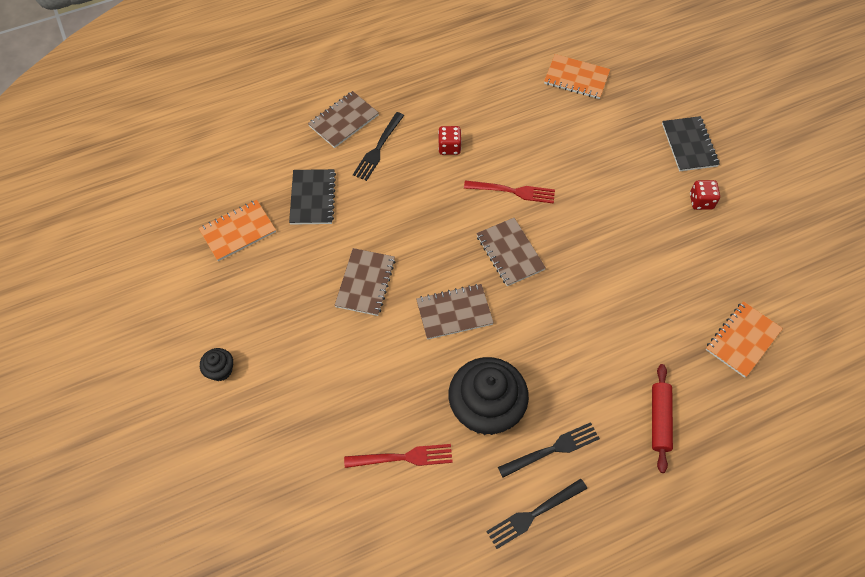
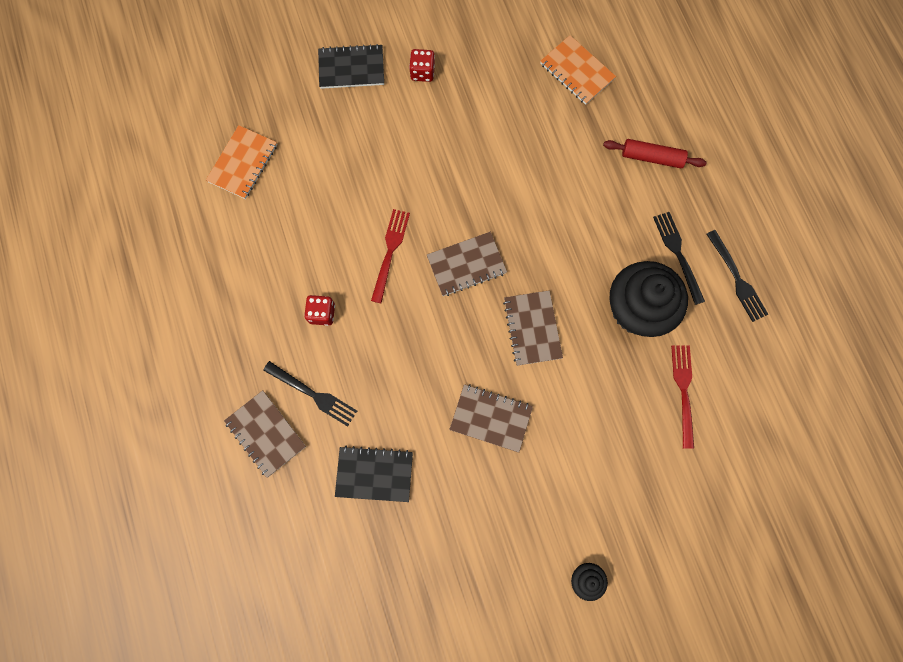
camera: 85 degrees left, 15 degrees up
(238, 231) = (411, 564): orange notebook -> none

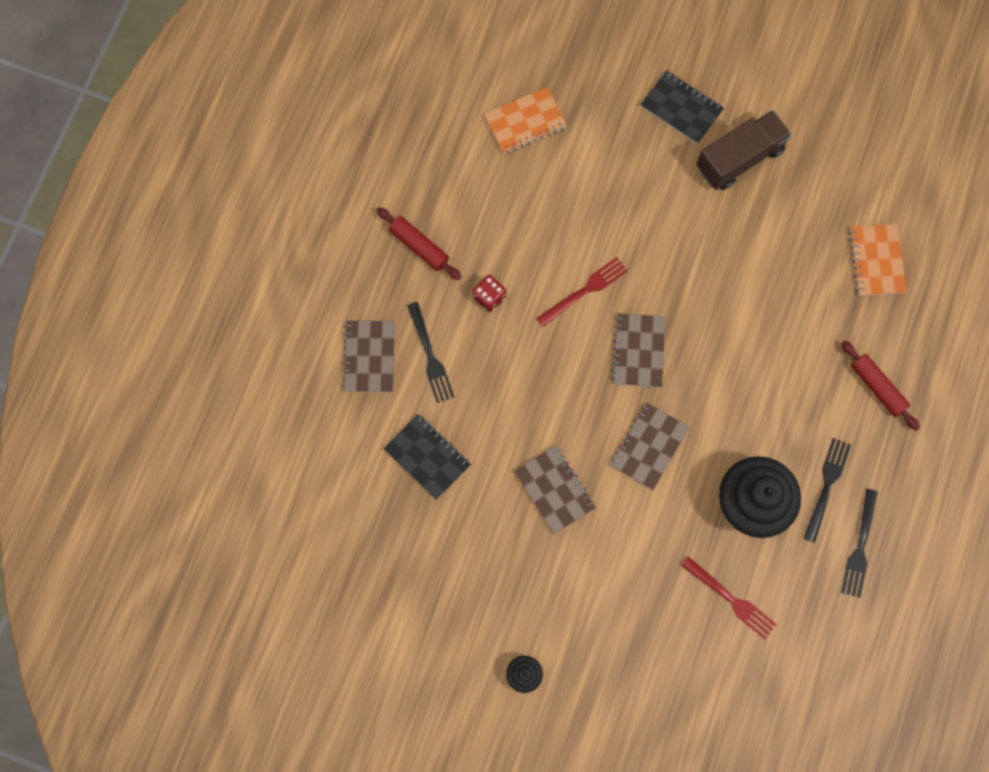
camera: 40 degrees right, 0 degrees up
(236, 317) = (419, 246): none -> red rolling pin
(422, 72) = (739, 158): red dice -> brown truck
(466, 264) = (639, 351): brown notebook -> brown notebook turned 75 degrees clockwise
(683, 391) = (731, 599): red fork -> red fork turned 90 degrees clockwise

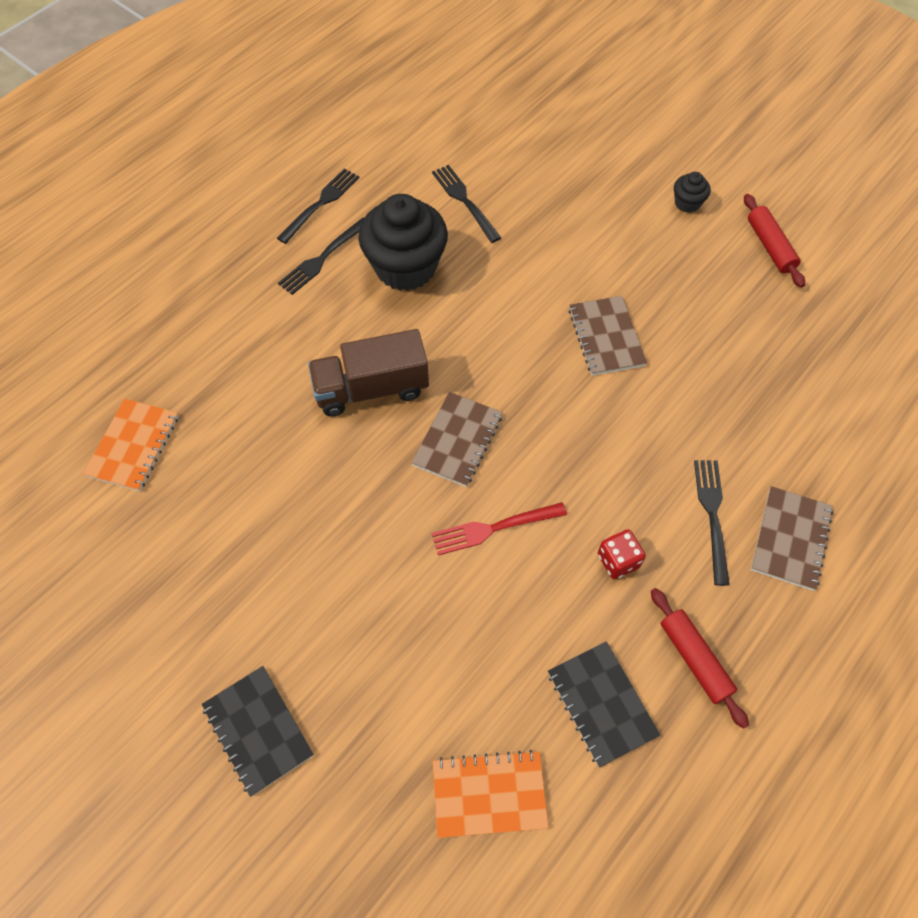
camera: 160 degrees left, 15 degrees down
(427, 457) = (741, 409): black notebook -> black notebook (601, 704)
(649, 446) = (487, 344): brown notebook -> none
(731, 599) = (464, 201): red fork -> black fork
(739, 158) = (219, 628): brown truck -> brown truck (371, 389)
(877, 387) = (217, 324): red rolling pin -> red rolling pin (770, 246)

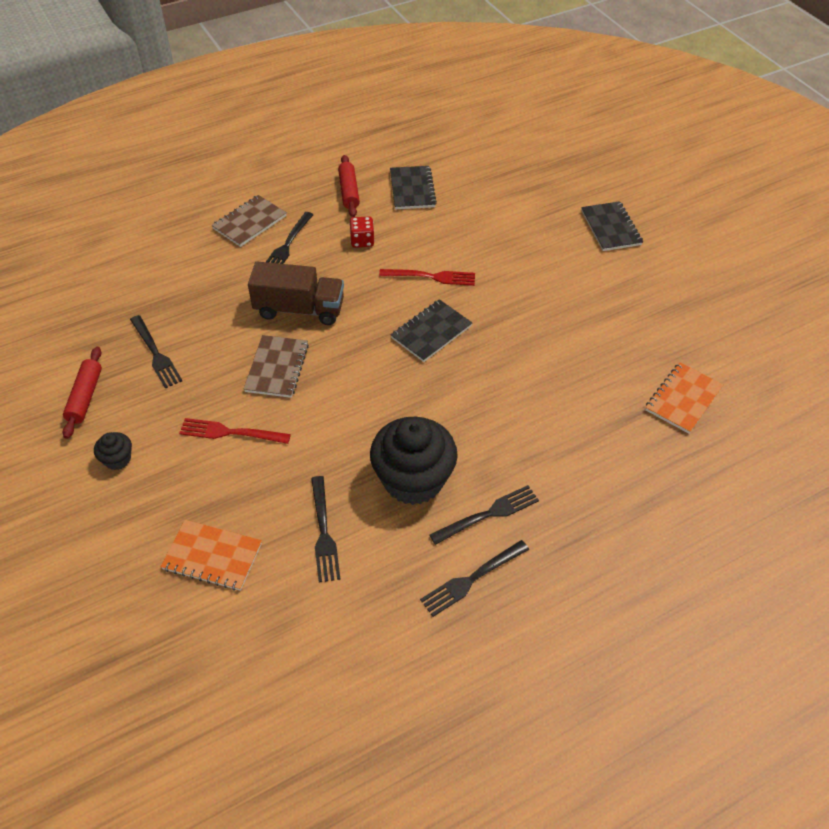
camera: 160 degrees left, 10 degrees down
(371, 389) = (482, 385): brown truck -> brown truck (299, 309)
(457, 440) = (431, 332): brown notebook -> black notebook
(489, 795) = (490, 175): orange notebook -> orange notebook (212, 556)
(604, 257) = (230, 432): none -> red fork
(744, 311) = (156, 353): none -> black fork

